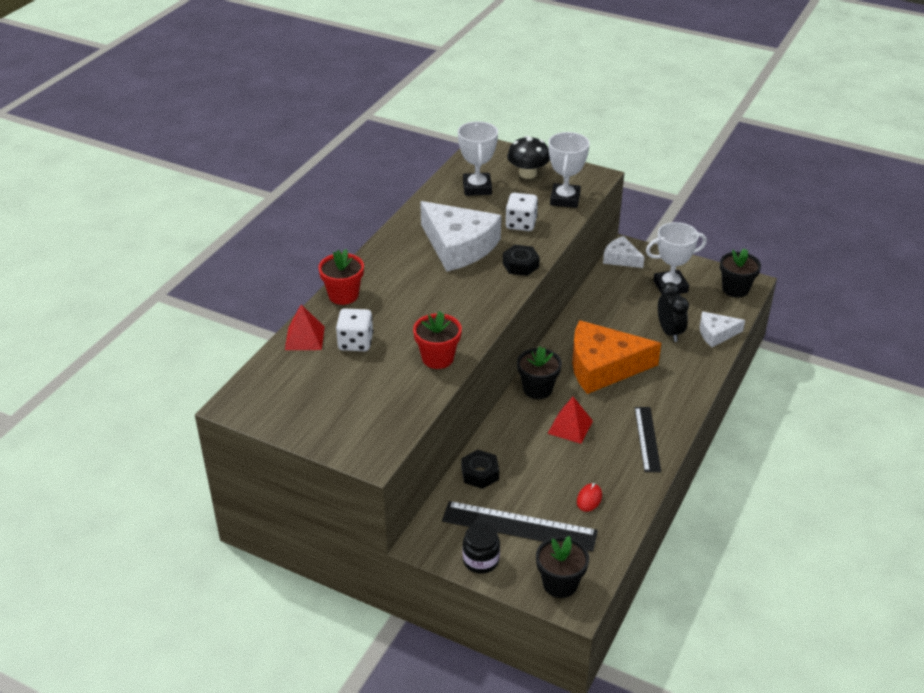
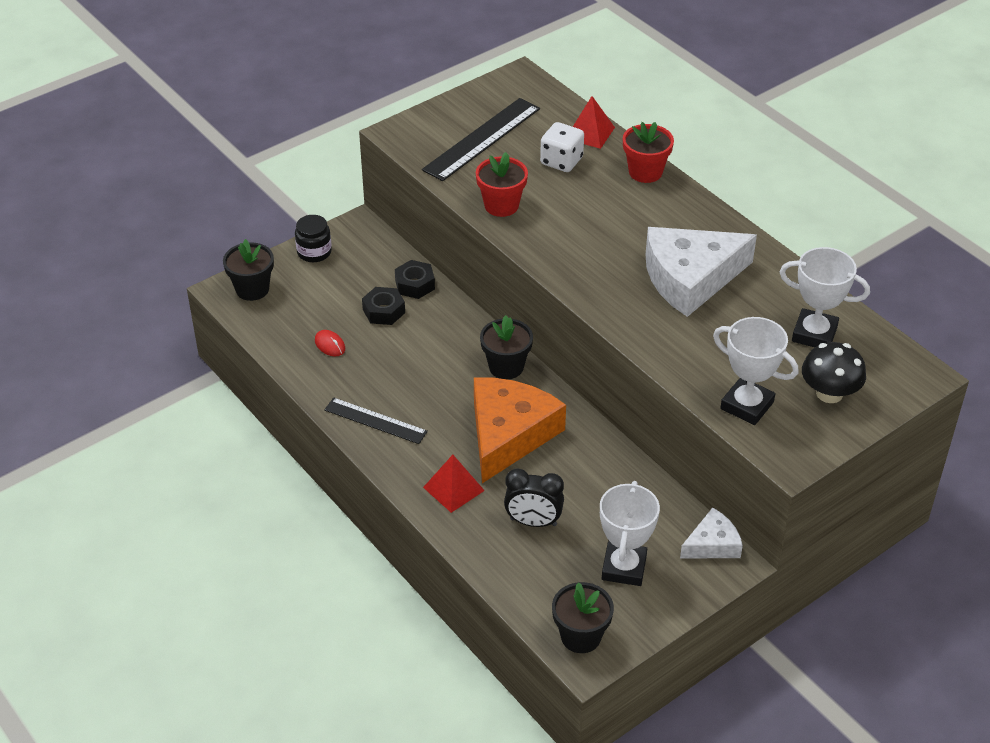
camera: 115 degrees right, 5 degrees up
(519, 526) = (333, 287): black ruler -> black ruler (482, 139)
(520, 265) = (623, 314): black nut -> black nut (383, 311)
(521, 224) = (709, 344): white dice -> none
(570, 427) = (433, 369): red pyramid -> red pyramid (453, 489)
(716, 333) = (503, 567): white cheese -> none

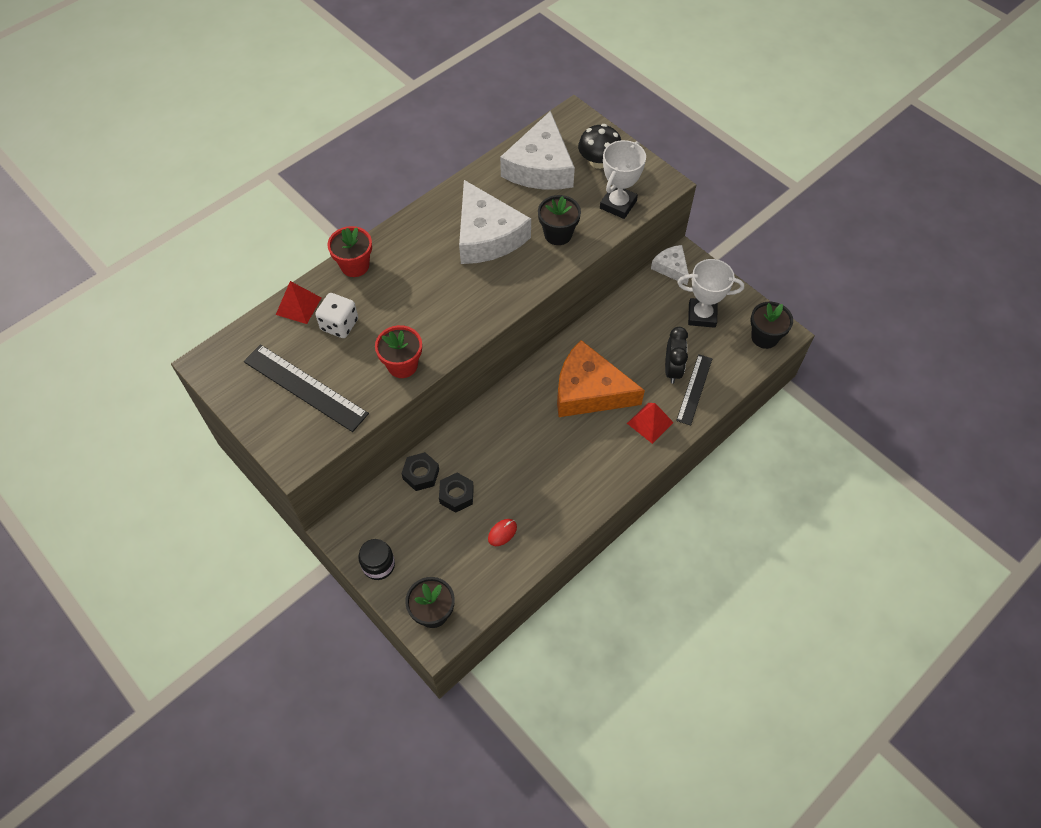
camera: 95 degrees left, 15 degrees up
(375, 421) = (587, 485): black ruler -> black ruler (694, 389)
(506, 367) = (516, 398): black flower pot -> black flower pot (558, 234)
(814, 334) = (540, 167): white trophy -> white cheese

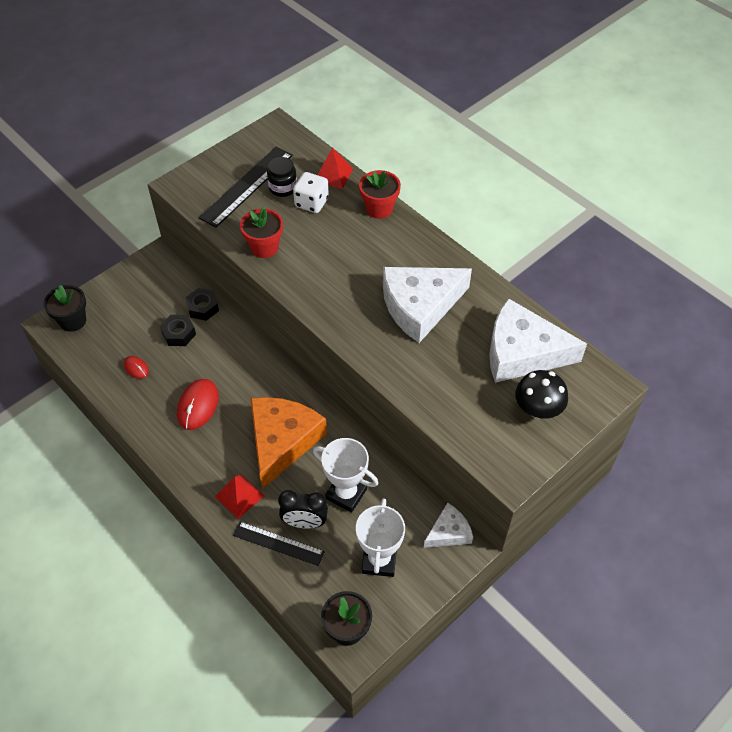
camera: 90 degrees right, 5 degrees down
(378, 565) = (122, 283): black jar -> black jar (283, 188)
(550, 467) = (198, 405): none -> red mouse
(558, 234) = (424, 367): black flower pot -> none
(618, 204) = (472, 425): white trophy -> white trophy (346, 494)

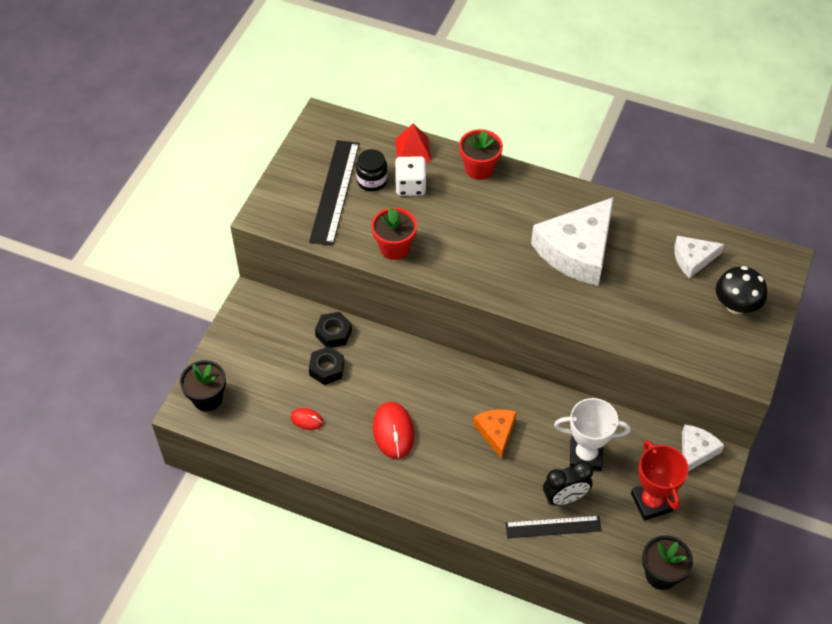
camera: 25 degrees left, 0 degrees up
(239, 496) = (489, 499): red pyramid -> none
(282, 441) = (496, 432): orange cheese -> orange cheese, size x0.52
(379, 560) = (651, 502): white trophy -> red trophy
(522, 352) = (693, 259): white cheese -> white cheese, size x0.52

